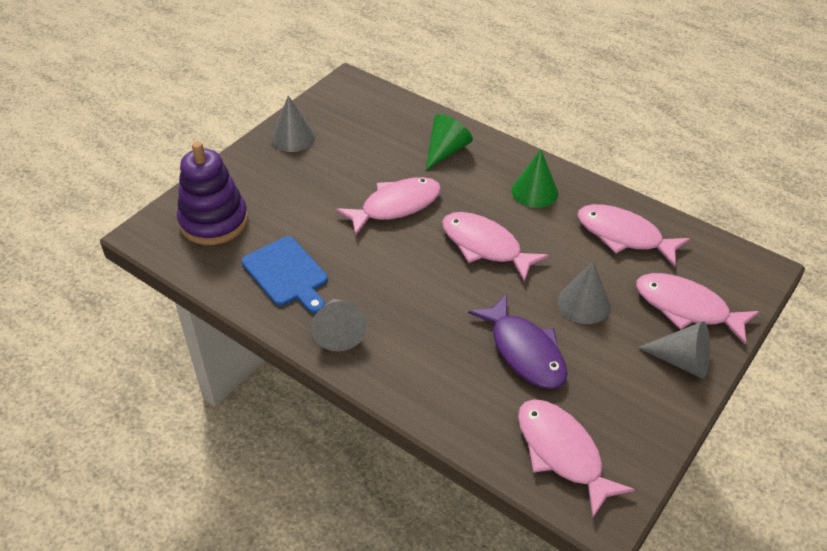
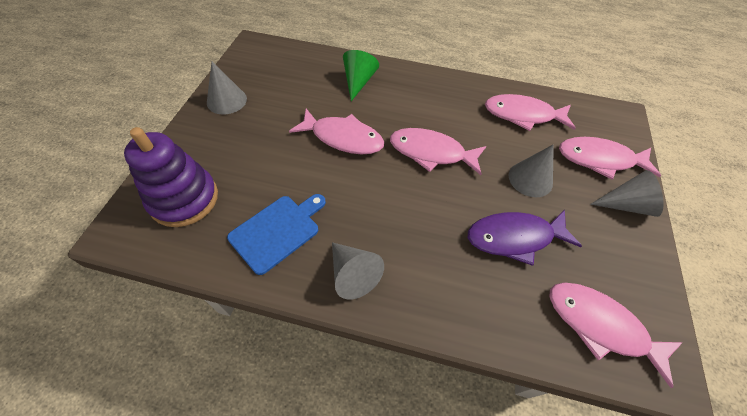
camera: 25 degrees left, 10 degrees up
(287, 274) = (277, 231): blue cutting board -> blue cutting board turned 75 degrees counterclockwise
(396, 206) = (343, 138): pink fish -> pink fish turned 75 degrees clockwise
(524, 351) = (514, 237): purple fish -> purple fish turned 135 degrees clockwise
(534, 191) = (441, 97): green cone -> none

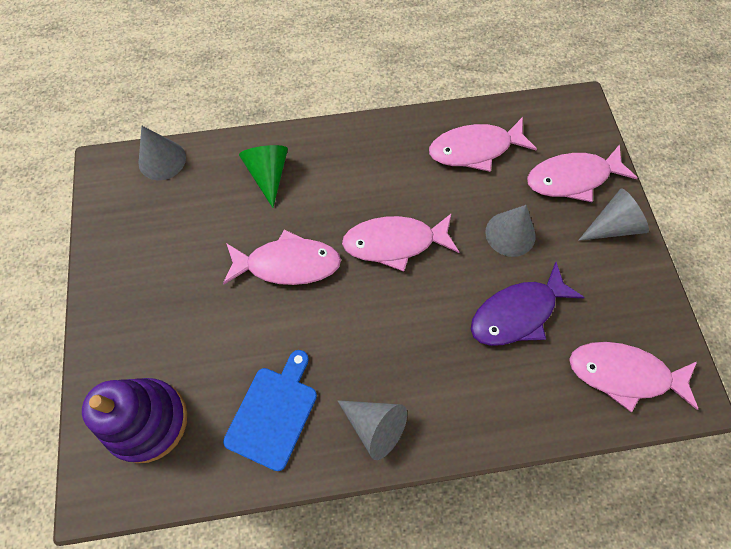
camera: 20 degrees left, 10 degrees up
(226, 100) = (120, 268): grey cone -> grey cone (162, 160)

